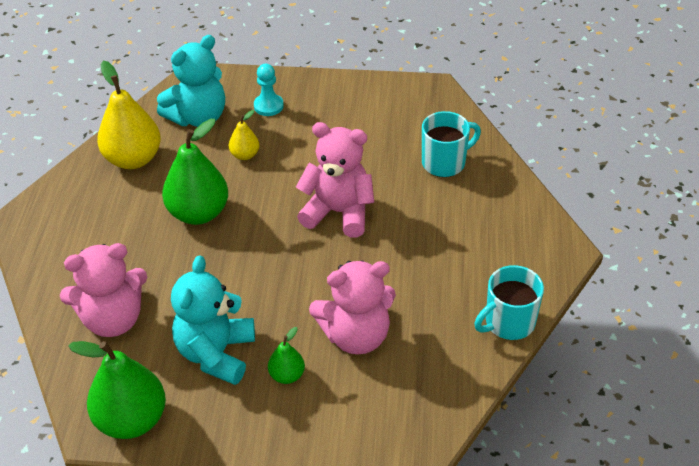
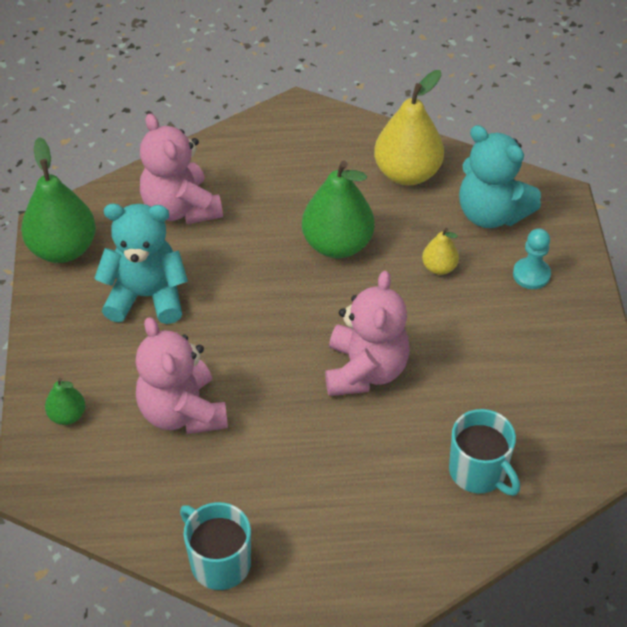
camera: 80 degrees right, 5 degrees up
(287, 375) = (124, 359): green pear -> green pear (67, 415)

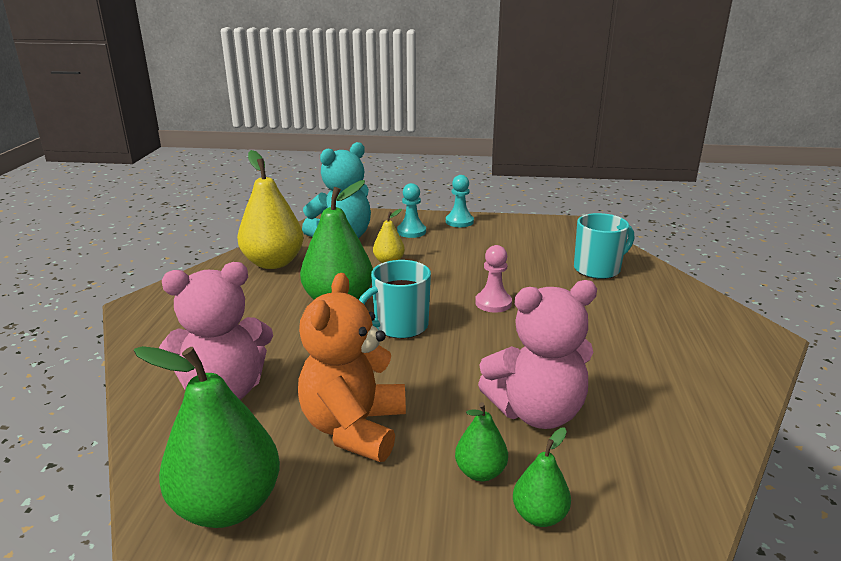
camera: 80 degrees left, 25 degrees down
(107, 378) = (480, 472): none -> green pear
(146, 296) = (354, 428): turquoise teddy bear -> orange teddy bear
(219, 562) = (730, 401): turquoise mug -> turquoise mug (399, 326)
(365, 370) = (493, 303): pink teddy bear -> pink pawn
(582, 319) = (459, 222): none -> turquoise pawn

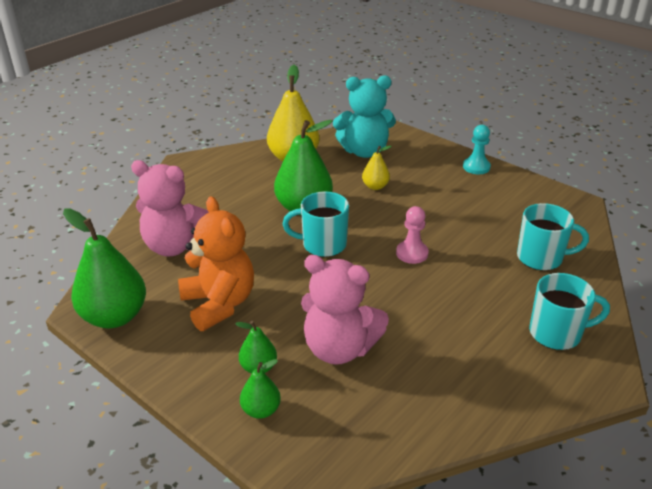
camera: 35 degrees right, 10 degrees up
(354, 428) = (219, 304): orange teddy bear -> orange teddy bear turned 105 degrees clockwise
(411, 232) = (424, 164): turquoise pawn -> none
(685, 318) = (557, 333): none -> turquoise mug

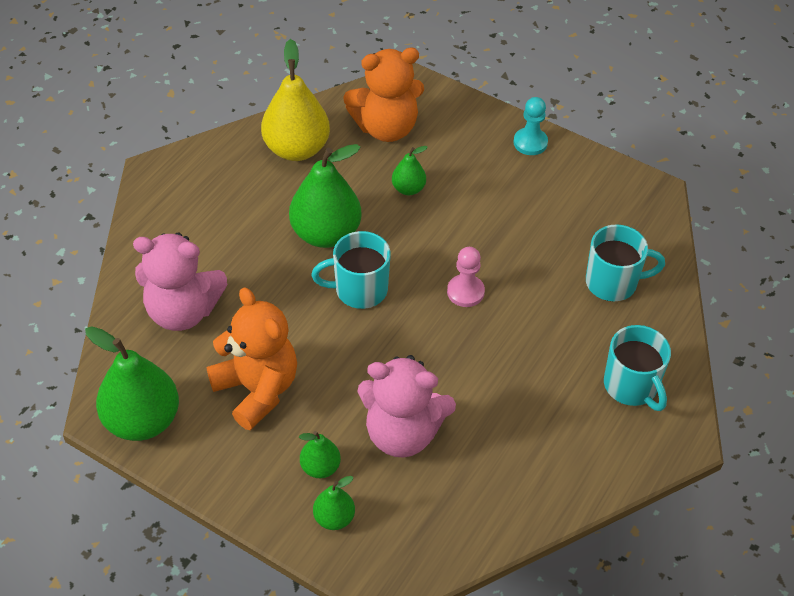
camera: 10 degrees left, 15 degrees up
(364, 151) = (386, 128): turquoise teddy bear -> orange teddy bear
(375, 186) = (408, 189): yellow pear -> green pear
(557, 333) = (631, 386): turquoise mug -> turquoise mug turned 75 degrees clockwise

